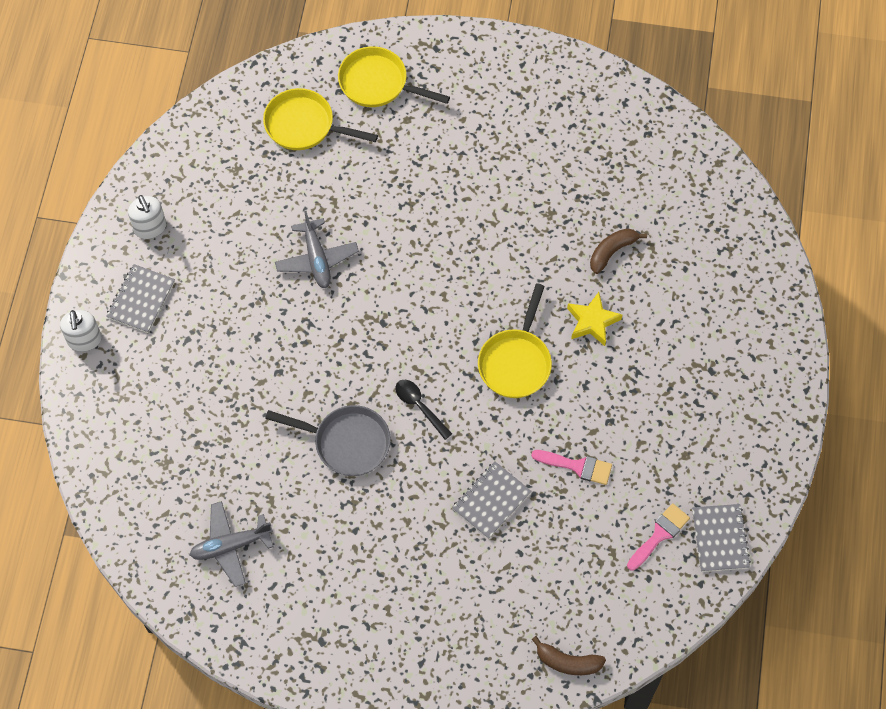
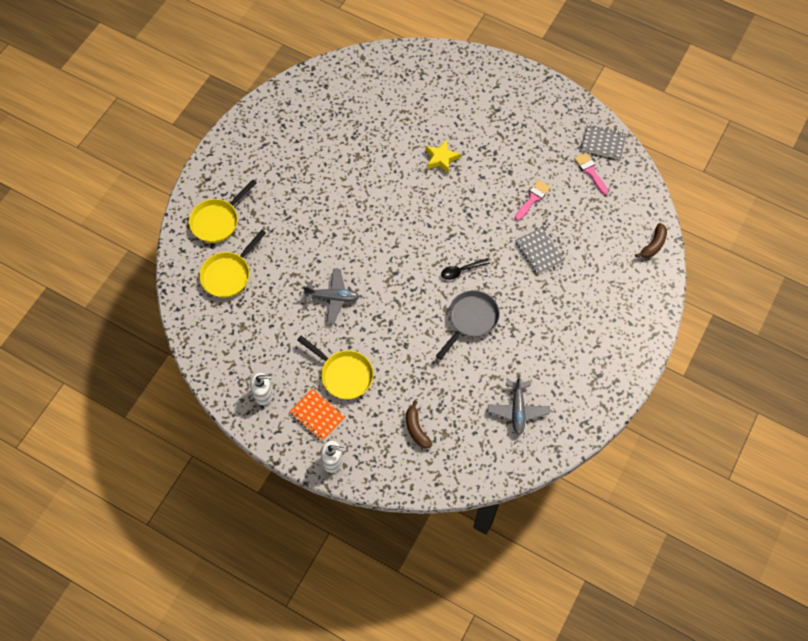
camera: 70 degrees left, 0 degrees up
(141, 299) = (317, 415): grey notebook -> orange notebook
(516, 362) = (452, 208): yellow pan -> yellow pan (344, 374)
(612, 252) = (398, 132): brown banana -> brown banana (416, 429)

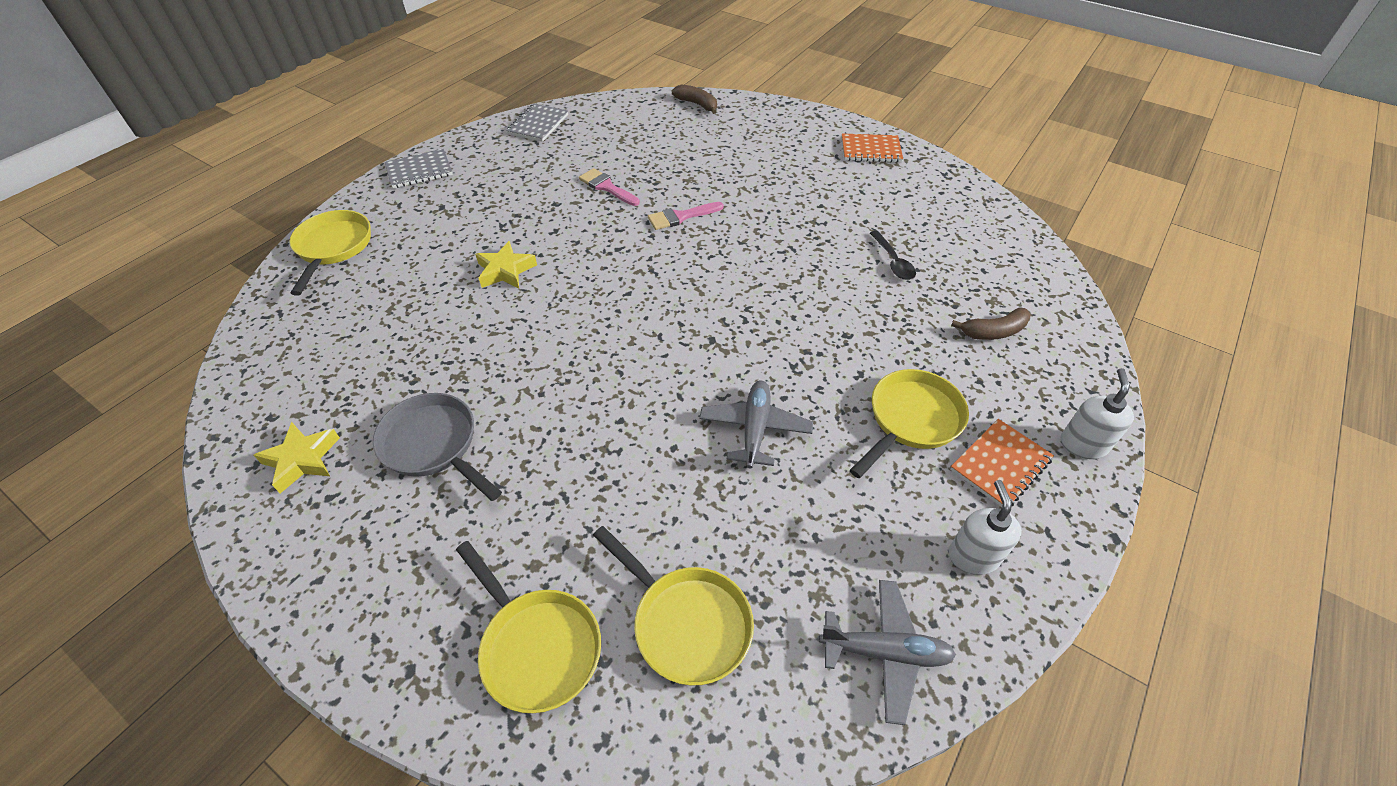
camera: 85 degrees left, 15 degrees down
(302, 107) = (302, 459): none -> yellow star
(450, 67) = (333, 248): none -> yellow pan
(461, 270) = (715, 263): black spoon -> black spoon (893, 262)
(471, 320) = (800, 260): grey pan -> grey pan (433, 445)
(517, 410) = (939, 227): grey plane -> grey plane (885, 652)
(539, 251) = (693, 189): grey notebook -> grey notebook (419, 171)
(590, 171) = (578, 138): pink brush -> pink brush (681, 217)
(609, 371) = (870, 150): none -> orange notebook

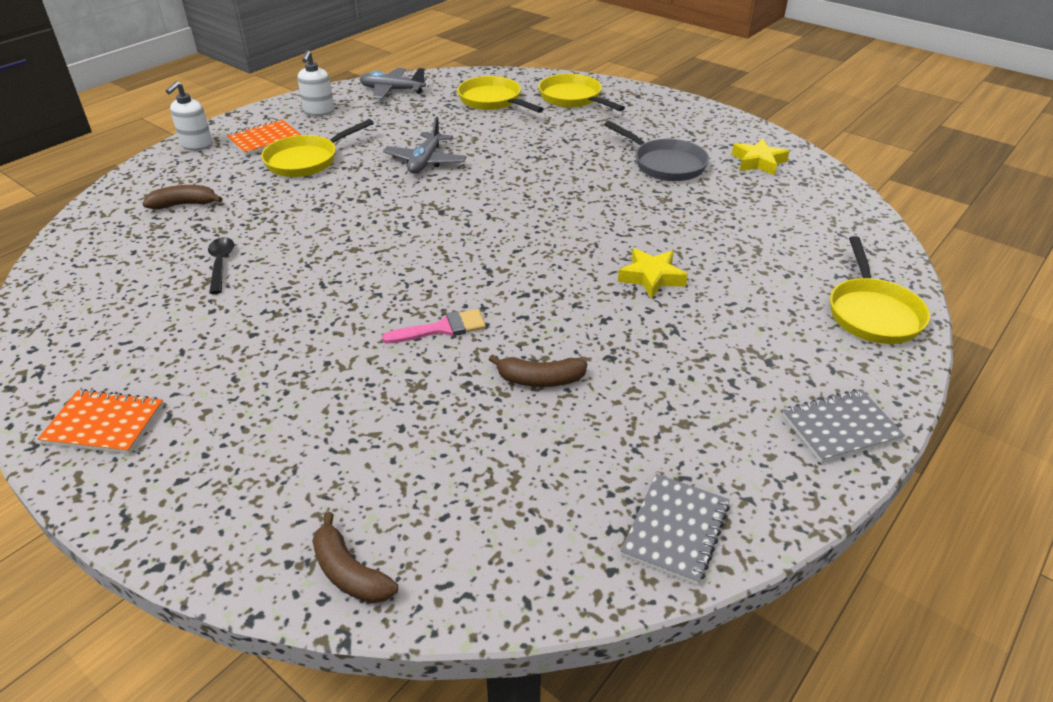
camera: 175 degrees left, 10 degrees down
(606, 187) = (539, 379): pink brush -> brown banana

